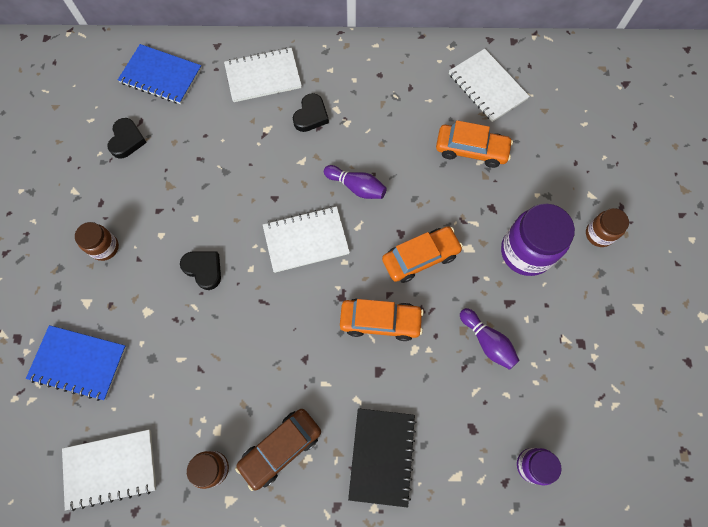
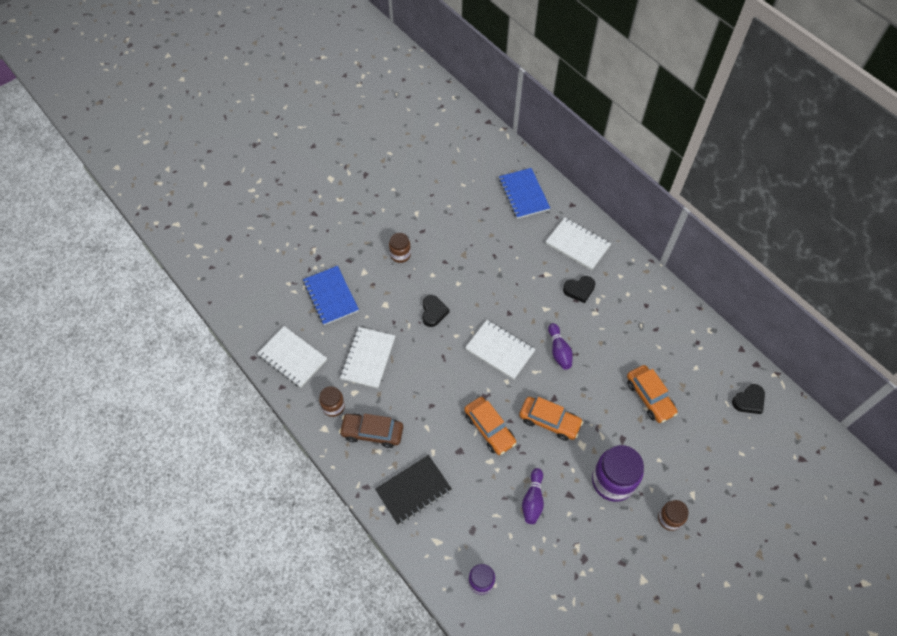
camera: 50 degrees right, 10 degrees down
(127, 140) = (469, 212): black heart -> black heart (749, 401)
(487, 87) = (704, 373): white notebook -> white notebook (368, 358)

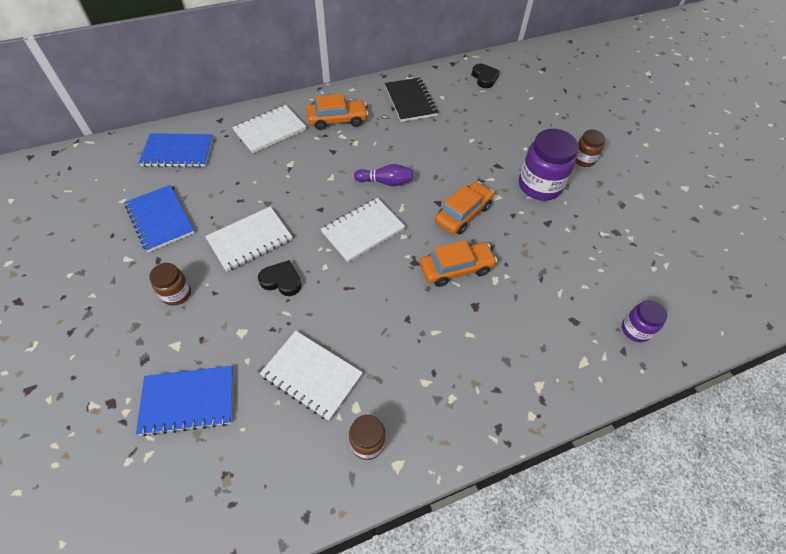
camera: 75 degrees left, 5 degrees down
(292, 357) = (263, 486): white notebook -> white notebook (250, 240)
(372, 432) = (423, 399): brown car -> none
(413, 490) = (514, 370): black notebook -> black notebook (410, 101)
(456, 215) = (160, 219): none -> blue notebook
(533, 500) = (548, 254): purple bowling pin -> none
(579, 290) = (323, 145): black heart -> none
(649, 397) = (461, 134): orange car -> orange car (337, 120)

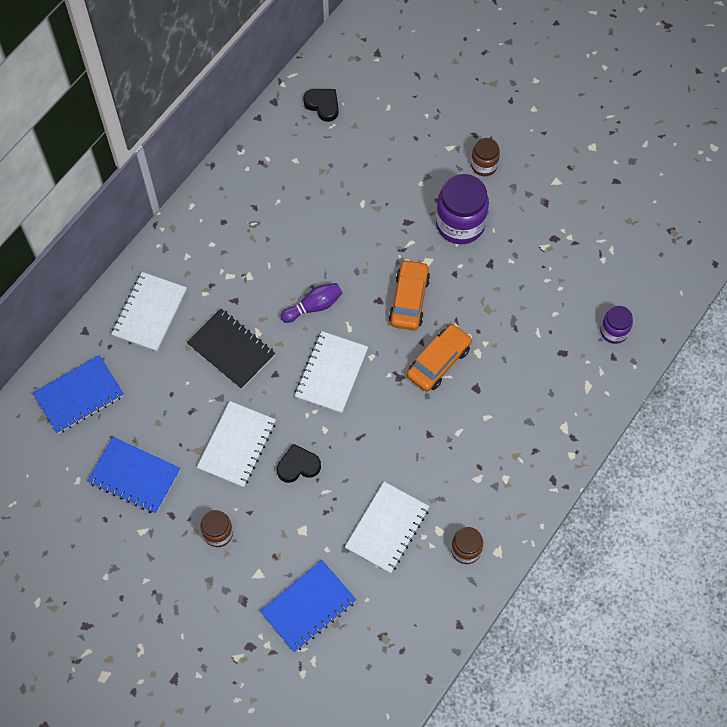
camera: 30 degrees left, 10 degrees up
(311, 375) = (387, 528): white notebook -> white notebook turned 60 degrees counterclockwise
(337, 120) = (209, 258): orange car -> none
(410, 101) = (266, 186): black notebook -> black notebook (231, 350)

